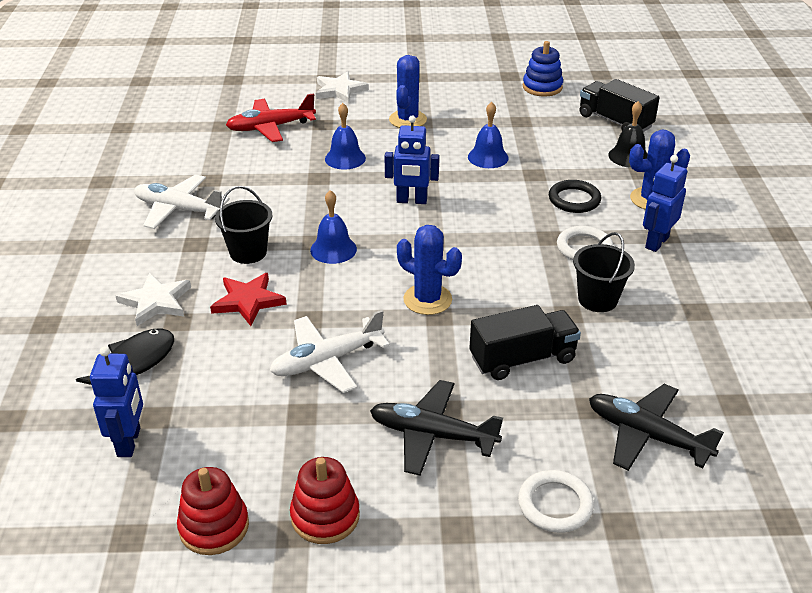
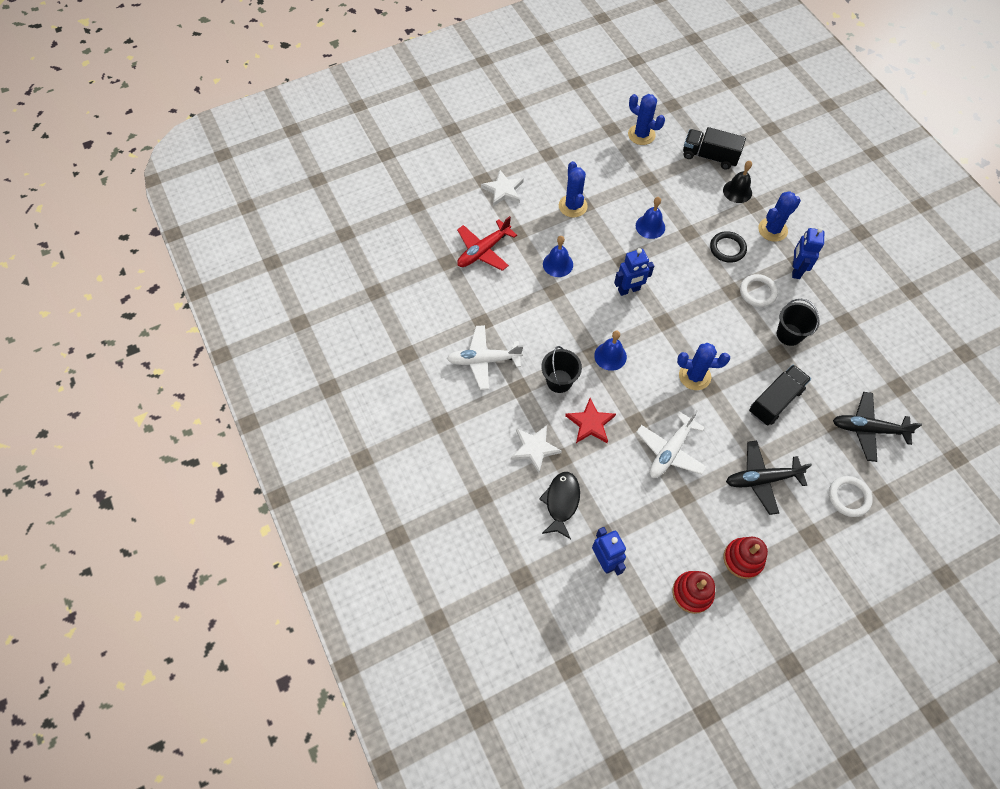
camera: 25 degrees left, 25 degrees up
(542, 87) = (641, 135): blue stacking toy -> blue cactus

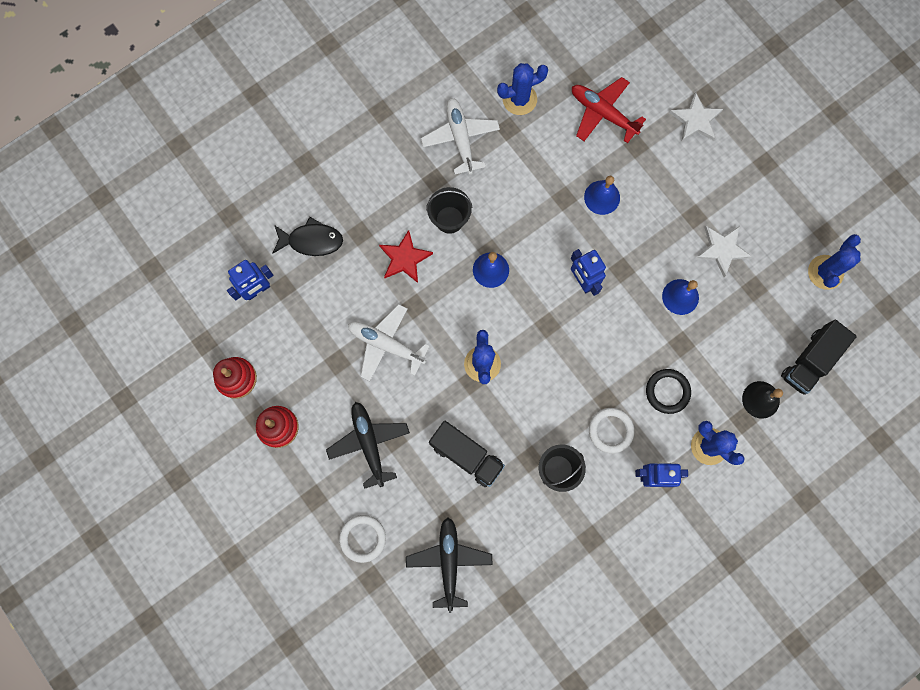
camera: 80 degrees right, 15 degrees up
(534, 448) = (366, 206): white star -> white star (722, 249)
(572, 206) = (690, 203): blue cactus -> blue cactus (519, 99)
(709, 156) = (810, 361): black truck -> black truck turned 150 degrees counterclockwise

